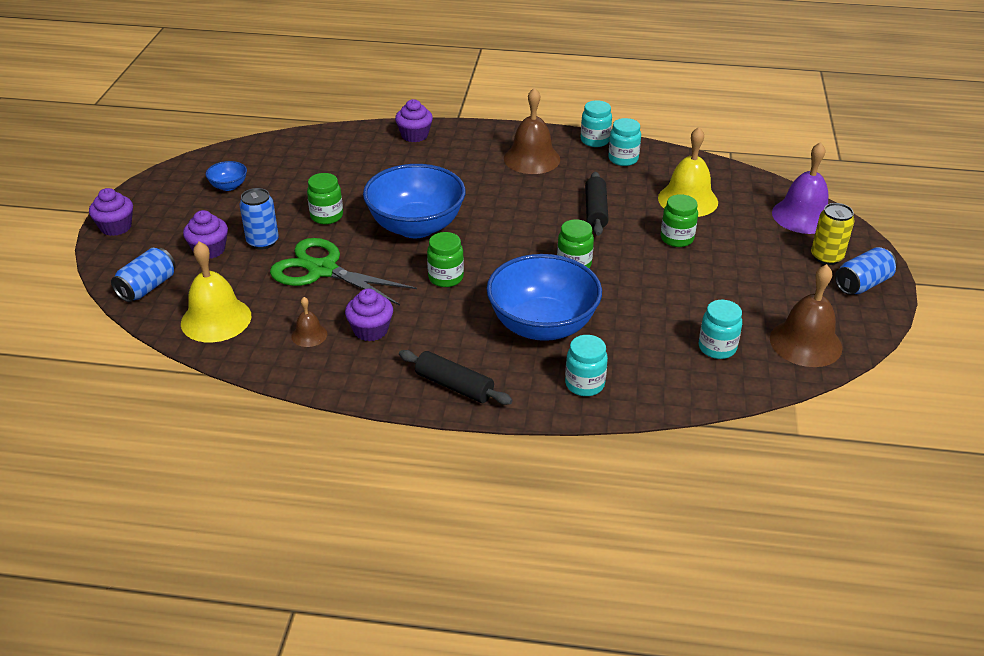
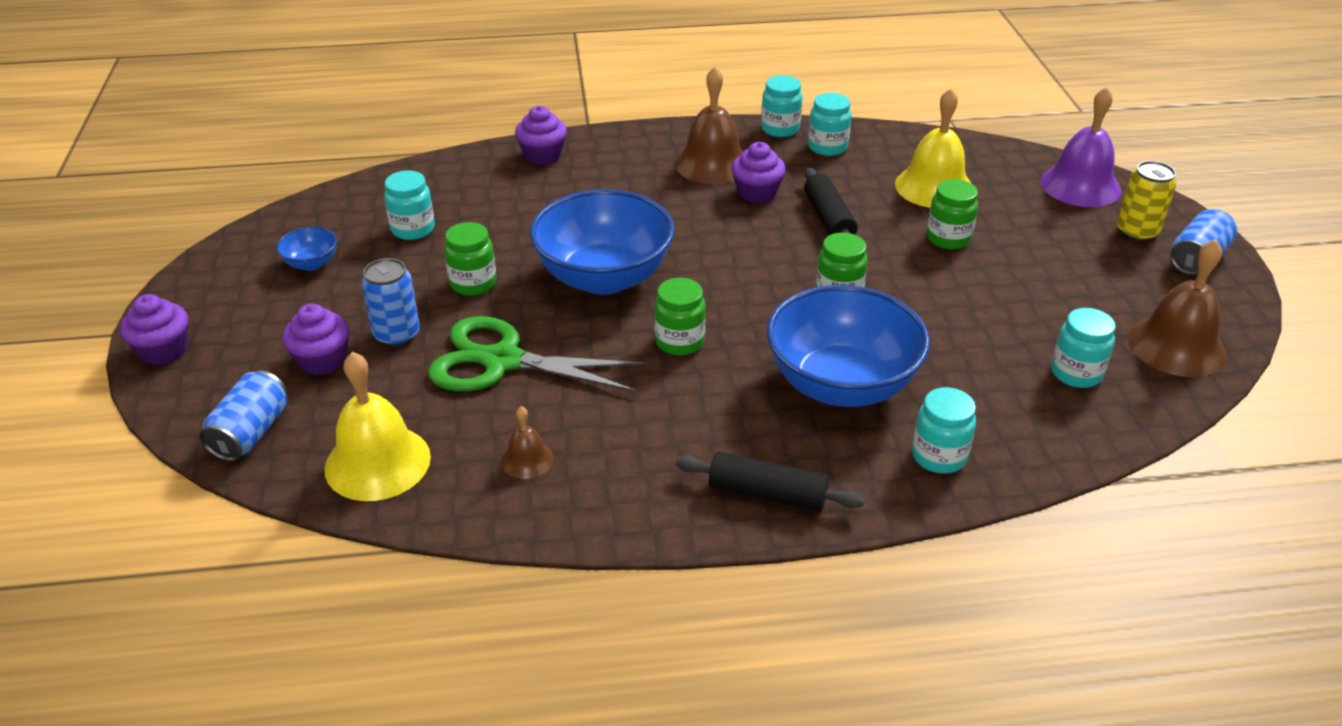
camera: 15 degrees left, 0 degrees up
(303, 174) = (413, 229): none -> turquoise jar
(371, 330) = (612, 435): purple cupcake -> purple cupcake (757, 193)

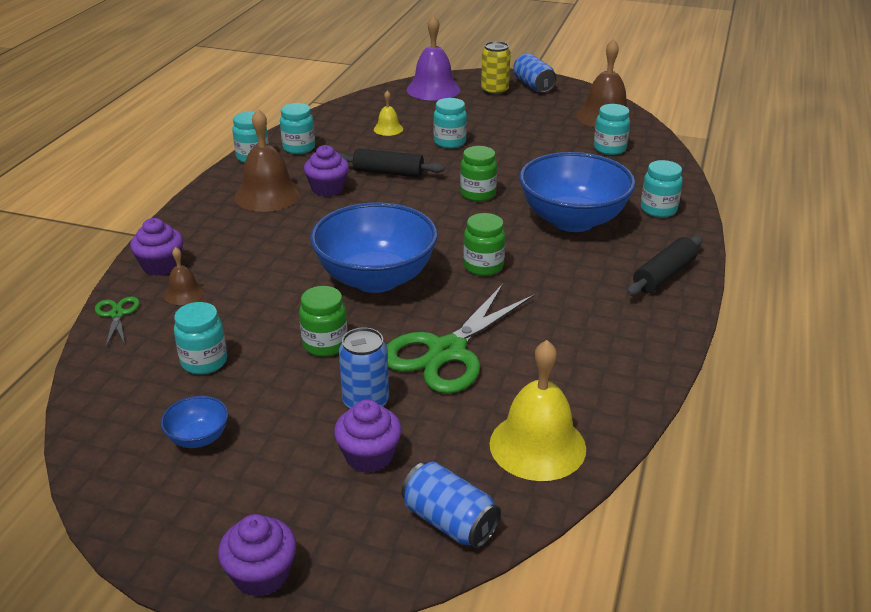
camera: 65 degrees left, 5 degrees down
(456, 163) = (117, 314): none -> green scissors
(527, 459) = (577, 366): brown bell -> brown bell (184, 293)
(934, 187) = (388, 129): yellow bell -> yellow bell, size x0.51
(948, 238) = (449, 142): green jar -> turquoise jar

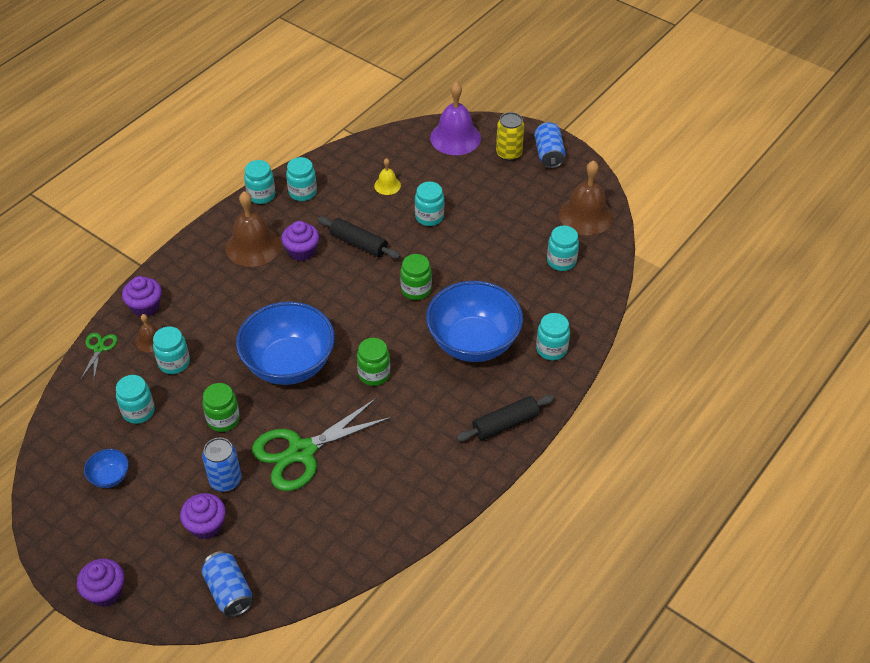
camera: 20 degrees right, 15 degrees up
(227, 307) = (174, 363): none -> turquoise jar
(537, 445) = (315, 552): yellow bell -> none

